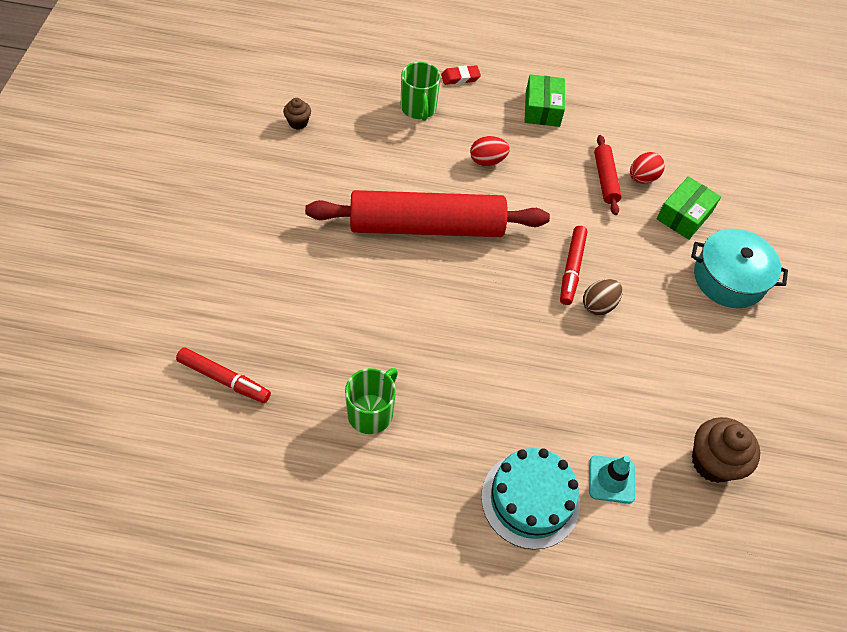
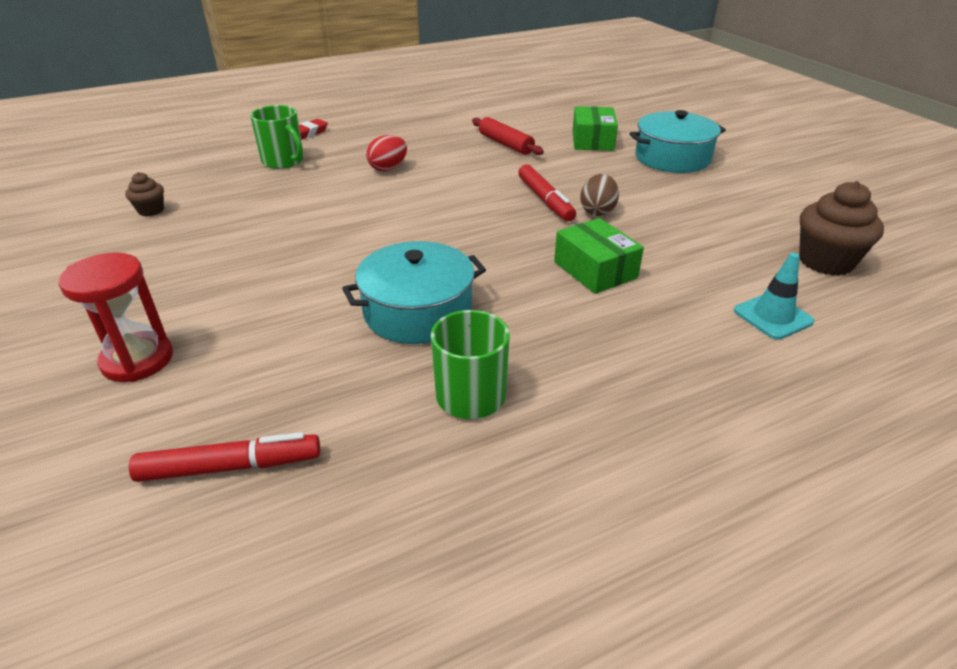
camera: 30 degrees left, 20 degrees down
(221, 270) = (137, 360): none -> red hourglass
(393, 328) = (417, 312): none -> turquoise pot
(426, 226) = (373, 226): red rolling pin -> none
(530, 499) = (729, 374): turquoise cake -> none
(542, 109) = (404, 127): green box -> green box (595, 270)
(642, 178) = (534, 134): red egg -> none

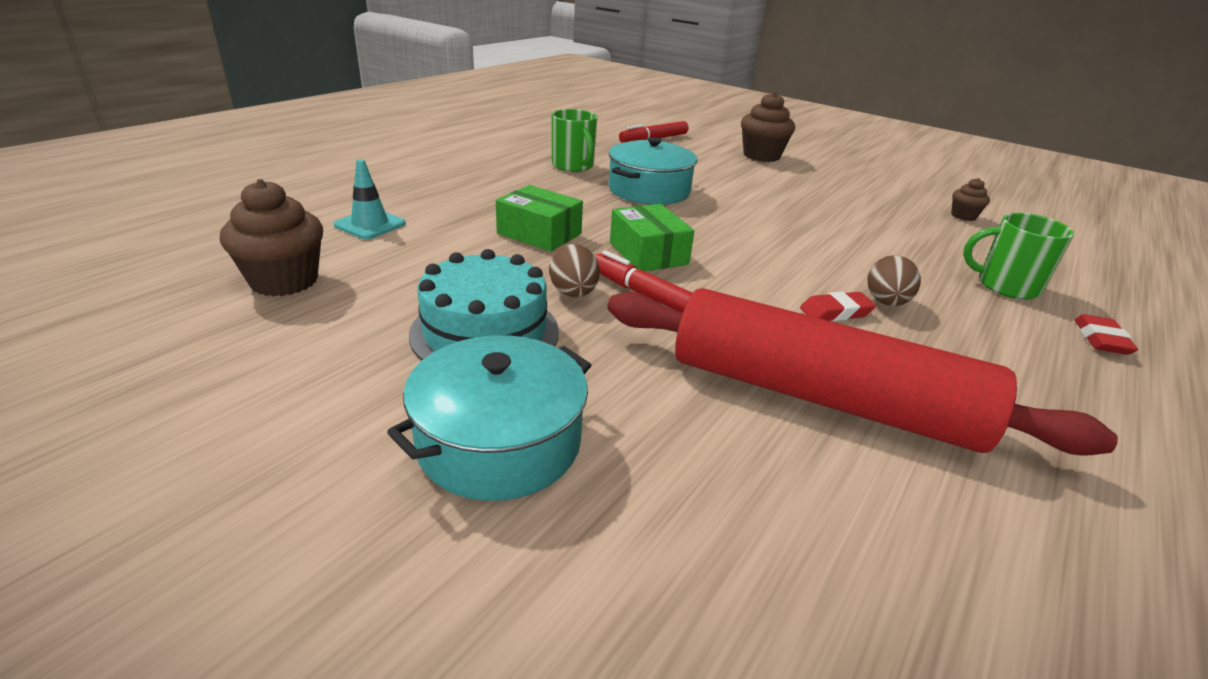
camera: 150 degrees right, 5 degrees down
(137, 360) = (761, 156): red hourglass -> brown cupcake
(388, 168) = (886, 302): red egg -> brown egg
(432, 170) = (835, 312): none -> red eraser
(505, 144) = (821, 397): red rolling pin -> red rolling pin, size x2.24
(592, 140) = (687, 459): green box -> green box (648, 253)
(669, 200) = (485, 332): none -> turquoise cake

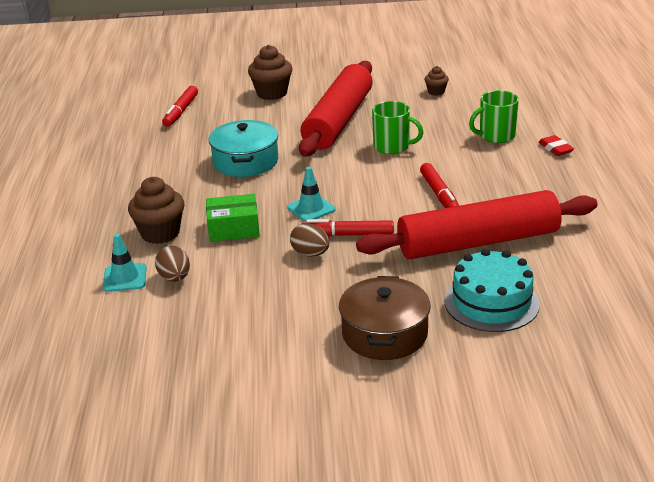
camera: 35 degrees left, 0 degrees up
(284, 281) = (151, 334): brown cupcake -> brown cupcake (160, 233)
(485, 332) = (302, 297): turquoise cake -> turquoise cake (491, 302)
(499, 442) = (385, 334): turquoise pot -> brown pot
(573, 166) = (166, 165): green mug -> green mug (392, 146)
(648, 253) = (311, 208): green box -> turquoise traffic cone
(801, 197) = (338, 120): none -> red rolling pin
(835, 312) = (439, 195): red eraser -> red marker
(886, 302) = (455, 176): brown egg -> brown egg (175, 278)

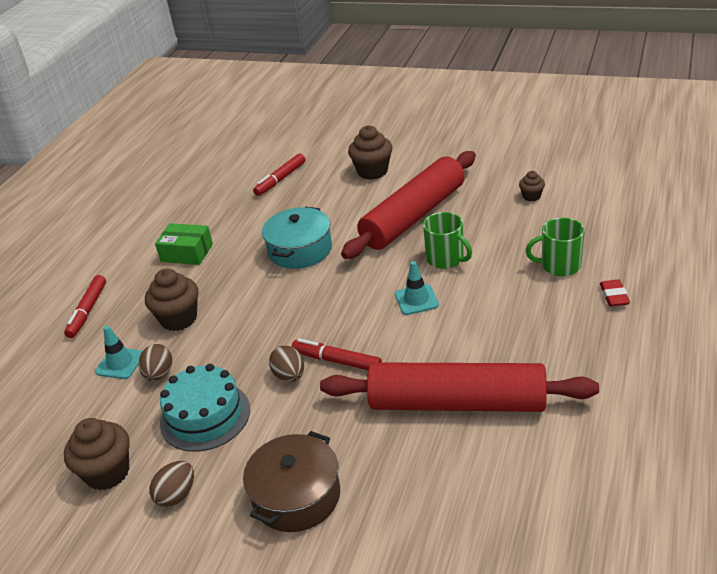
camera: 25 degrees right, 5 degrees up
(182, 360) = (107, 472): none -> brown cupcake
(233, 228) = (242, 328): green box -> green box (187, 253)
(268, 359) = (176, 495): none -> brown egg
(311, 208) = (323, 320): turquoise traffic cone -> turquoise traffic cone (416, 300)
(439, 195) = (455, 331): red marker -> red marker (87, 311)
(491, 302) = (423, 486): turquoise cake -> turquoise cake (205, 416)

